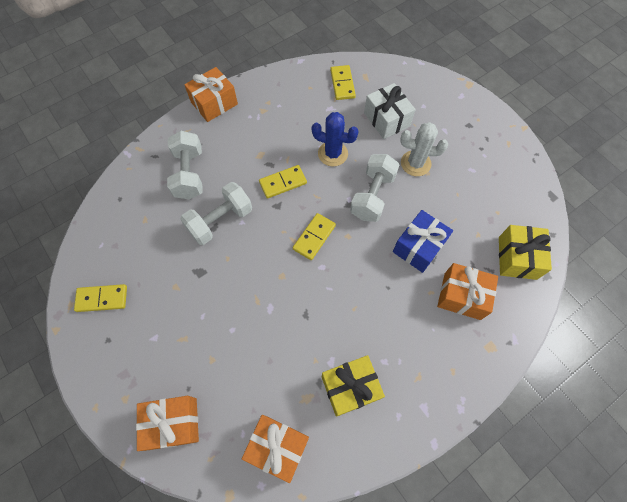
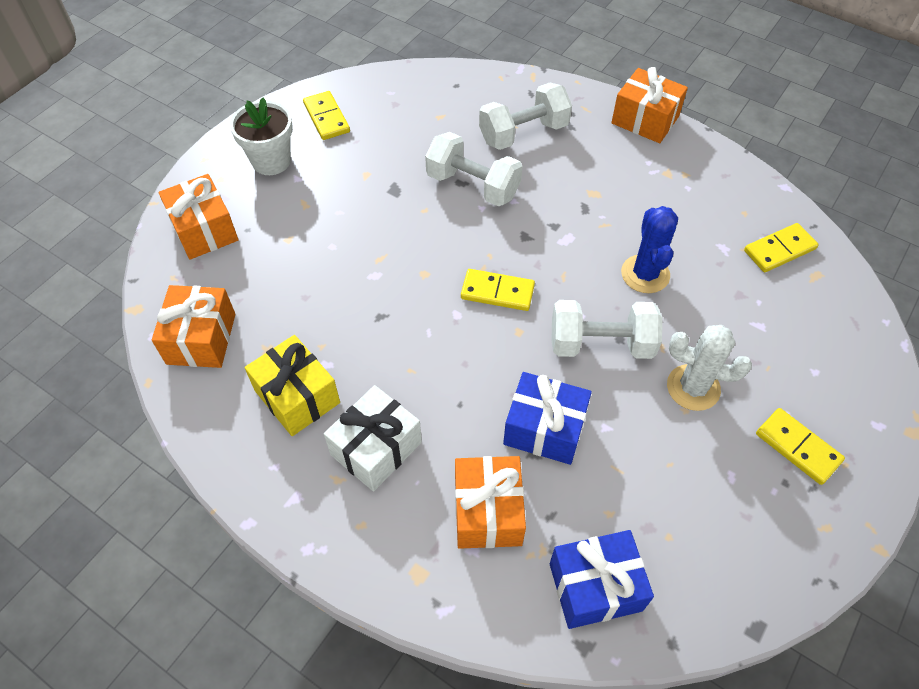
camera: 70 degrees right, 10 degrees down
(126, 353) = (271, 161): none -> white flower pot
(283, 183) = (564, 231): yellow domino -> yellow domino (798, 447)
(386, 119) = (752, 326): white gift -> white gift (376, 448)
(415, 163) = (693, 387): white cactus -> white cactus turned 60 degrees counterclockwise
(517, 258) = (595, 587): yellow gift -> blue gift

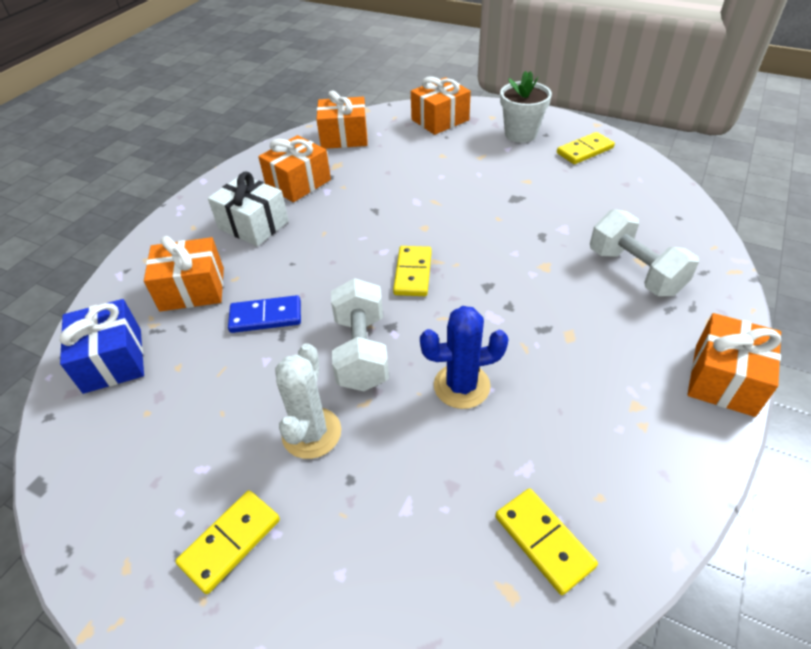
camera: 85 degrees right, 10 degrees down
(297, 396) = (298, 183): yellow gift -> orange gift
(473, 185) = (541, 244): white dumbbell -> none
(544, 429) = (266, 317): blue gift -> blue domino

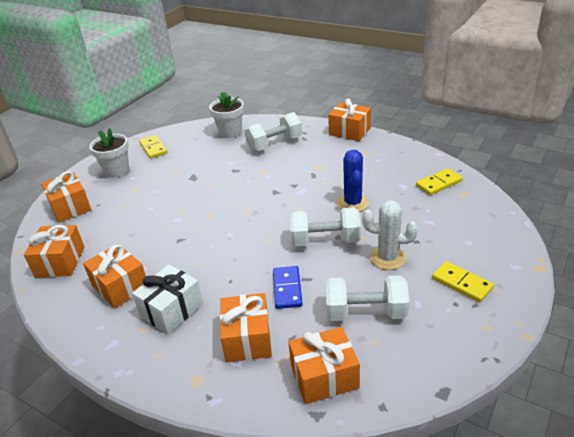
camera: 85 degrees left, 10 degrees down
(113, 360) = (324, 376): blue gift -> orange gift
(201, 401) = (365, 313): none -> white dumbbell
(413, 273) = (257, 220): yellow domino -> none
(658, 216) = (230, 132): none -> white flower pot

